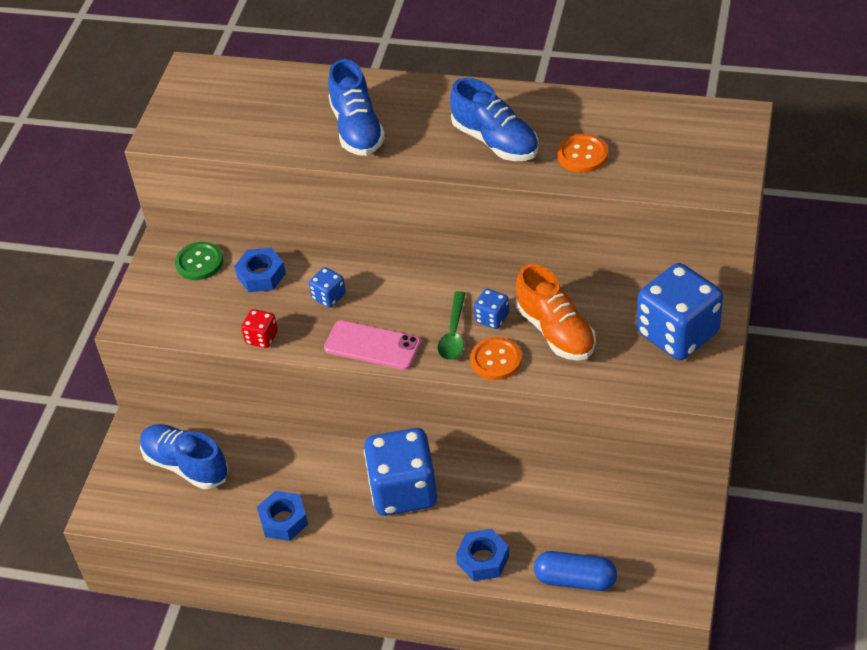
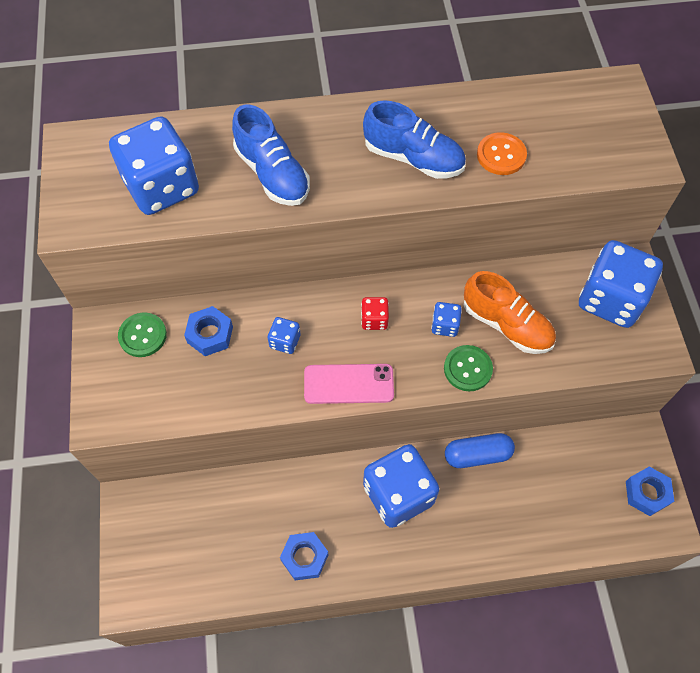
camera: 25 degrees left, 15 degrees up
(186, 465) = (190, 527): blue shoe -> none
(253, 120) = (162, 187): none -> blue dice
(261, 338) = (239, 404): red dice -> red dice (374, 320)
(453, 334) = (418, 352): green spoon -> none
(483, 559) = (495, 543): blue nut -> blue nut (646, 493)
(496, 360) = (467, 369): orange button -> green button
(575, 580) = (579, 539): blue capsule -> blue capsule (477, 455)

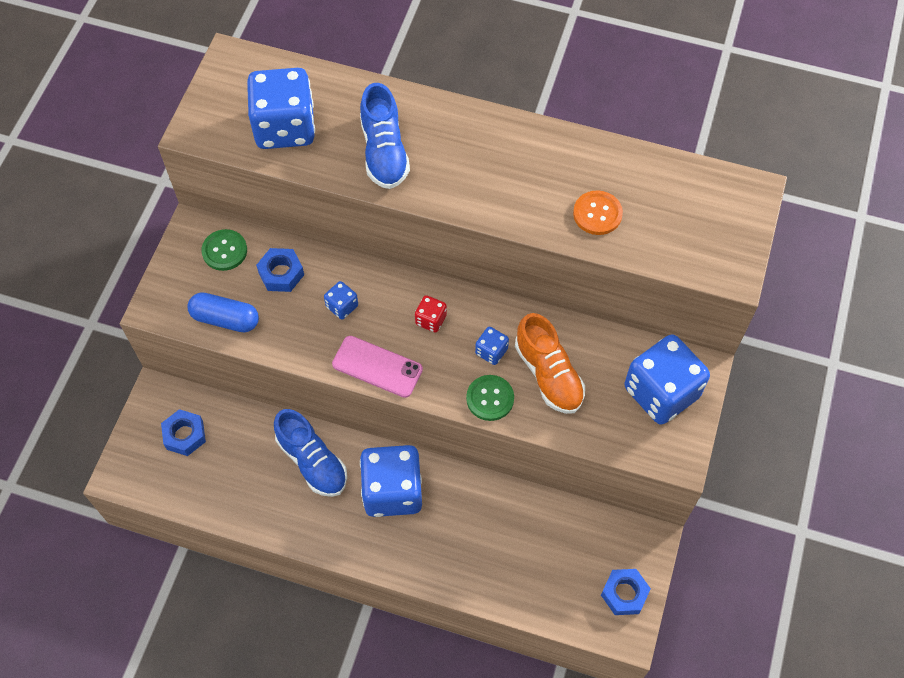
camera: 25 degrees right, 0 degrees up
(304, 557) = (282, 507): blue nut -> blue nut (184, 435)
(413, 158) = (516, 185): blue shoe -> blue shoe (312, 461)
(477, 455) = (484, 489): blue capsule -> blue capsule (225, 319)

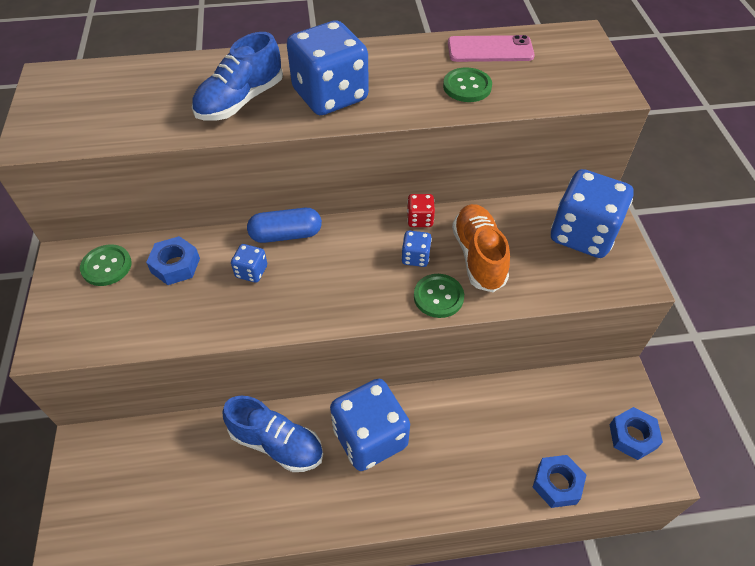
camera: 25 degrees left, 10 degrees down
(184, 435) = (129, 475): blue nut -> blue nut (557, 484)
(225, 319) = (132, 327): blue capsule -> blue capsule (286, 235)
(285, 127) = (129, 111): blue dice -> blue dice (330, 95)
(377, 366) = (314, 311): pink phone -> pink phone (490, 49)
(384, 152) = (240, 101): blue shoe -> blue shoe turned 75 degrees clockwise
(431, 320) = (344, 252): red dice -> red dice (420, 219)
(548, 374) = (478, 256): orange shoe -> orange shoe turned 135 degrees counterclockwise
(597, 214) = (467, 86): orange button -> green button

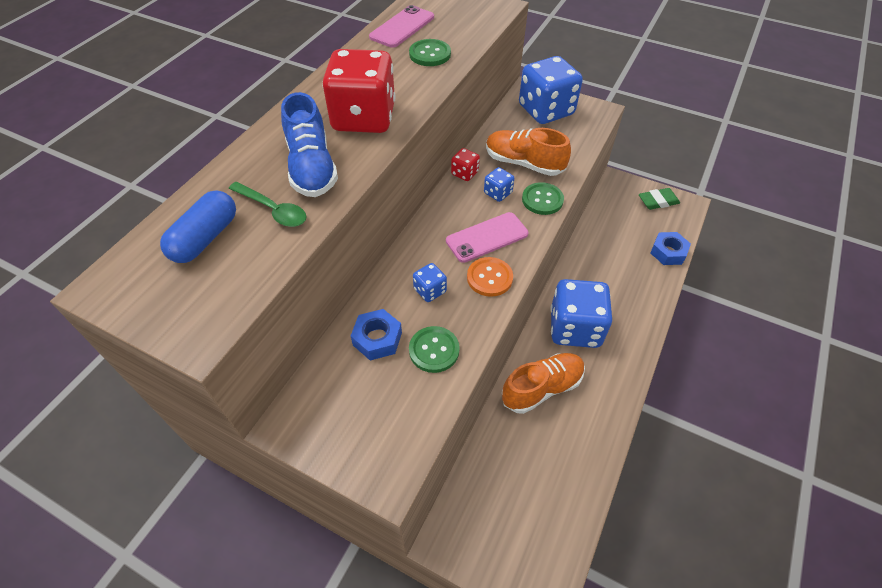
camera: 55 degrees left, 0 degrees up
(106, 266) = (331, 392): green button -> green button (434, 350)
(175, 108) = (273, 210): none -> green spoon
(276, 443) = (542, 388): blue shoe -> orange shoe
(286, 235) = (410, 252): blue capsule -> blue capsule (205, 238)
(298, 306) = (489, 278): none -> orange button
(330, 95) = (364, 118): blue dice -> red dice
(348, 279) = (487, 237): none -> pink phone
(632, 436) = (658, 201): blue nut -> green eraser

